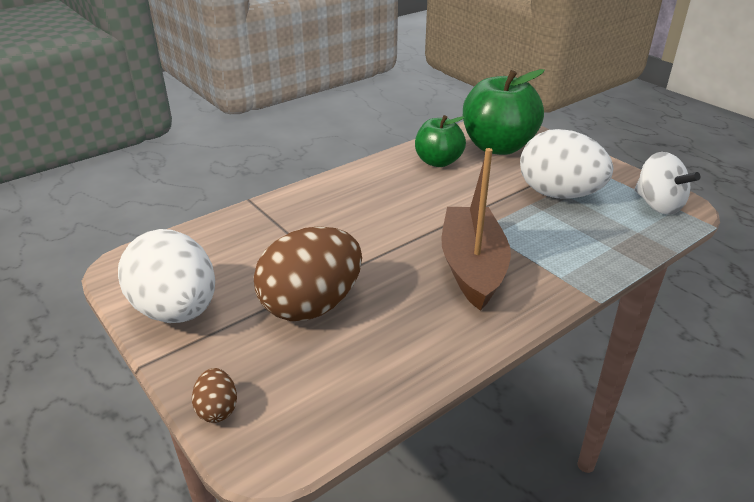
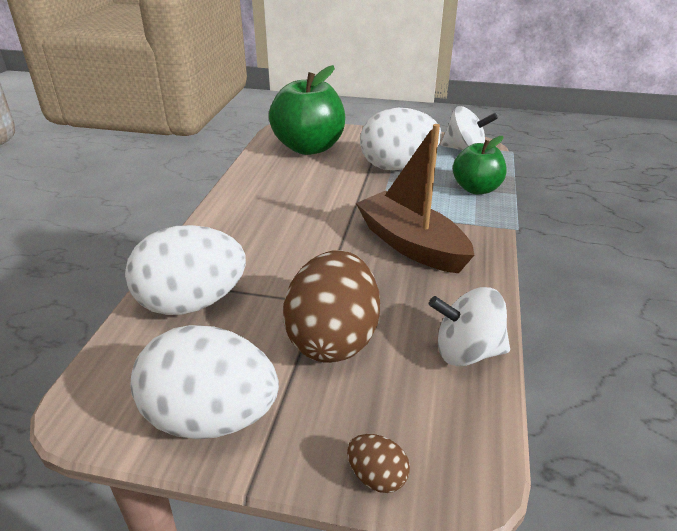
camera: 40 degrees left, 0 degrees up
(256, 232) = (192, 303): none -> white egg
(395, 373) = (467, 352): none -> white spinning top
(438, 162) = (278, 176): green apple -> green apple (476, 189)

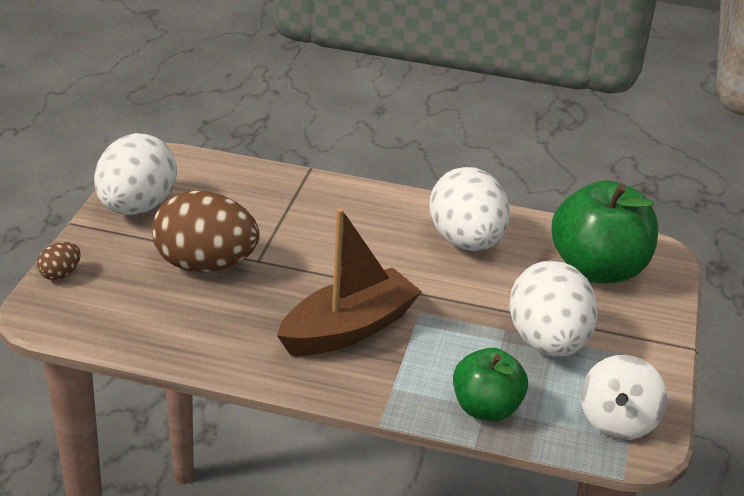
camera: 90 degrees right, 0 degrees up
(192, 303) = (269, 194): white egg -> white egg (466, 242)
(467, 352) = (169, 338): white spinning top -> none

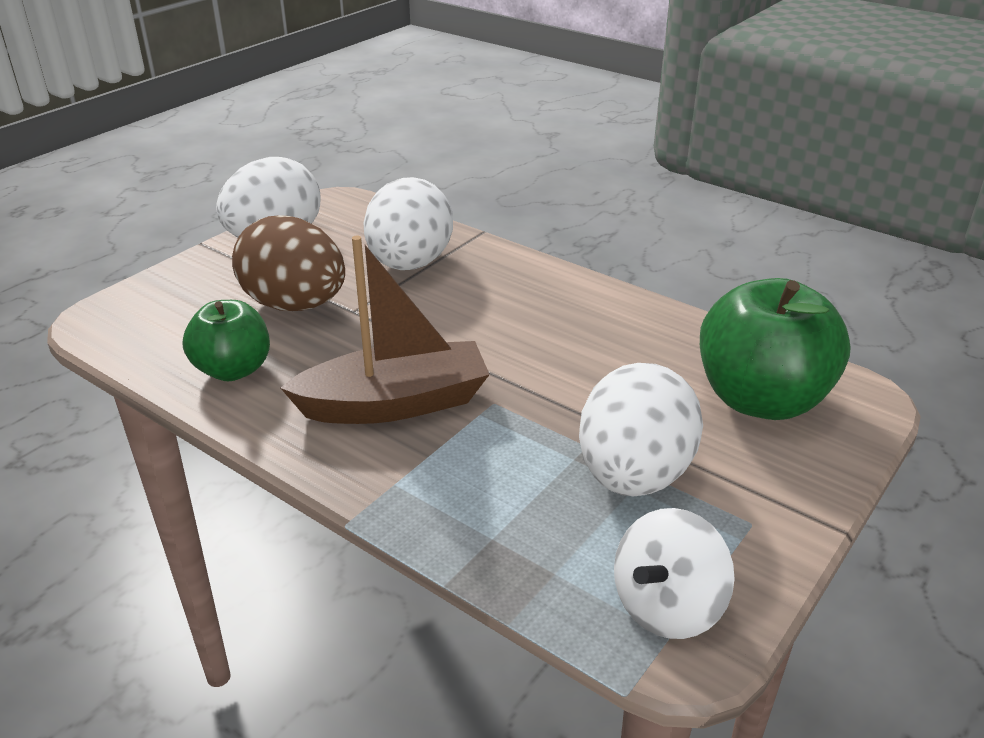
camera: 25 degrees right, 0 degrees up
(60, 274) = (147, 287): brown egg -> none
(466, 242) = (607, 335): white egg -> white egg (410, 264)
(486, 408) = (493, 539): green apple -> green apple (233, 370)

